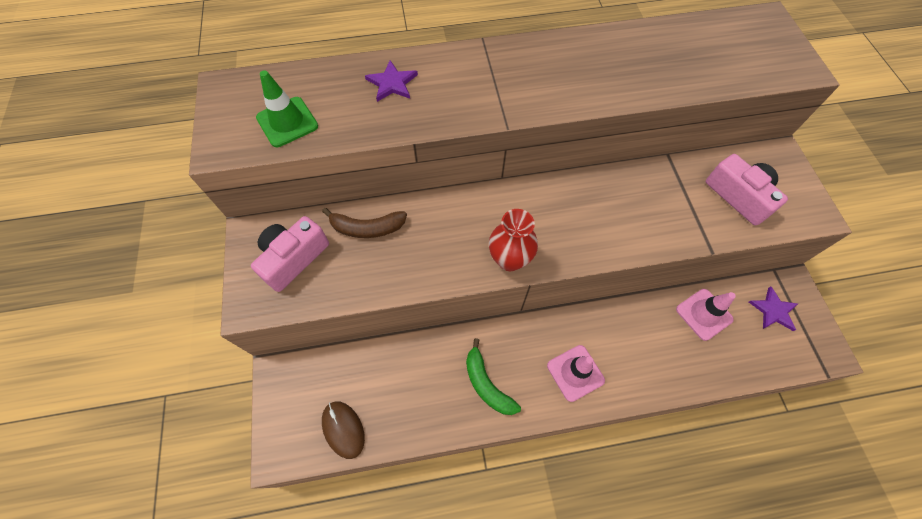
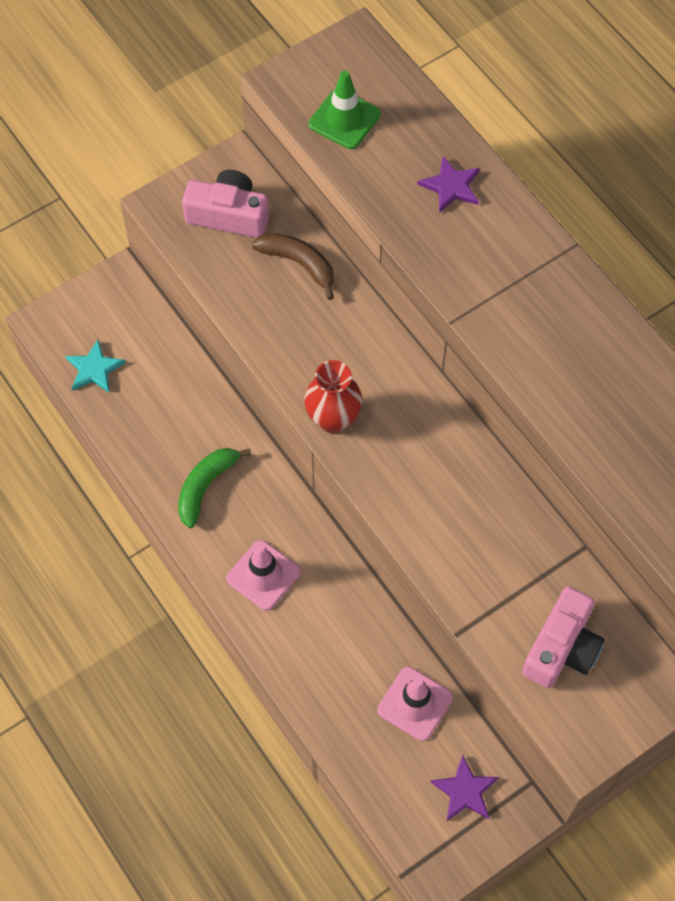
camera: 65 degrees right, 0 degrees up
(343, 429) = (94, 369): brown mouse -> turquoise star
(367, 228) = (299, 264): brown banana -> brown banana turned 150 degrees clockwise

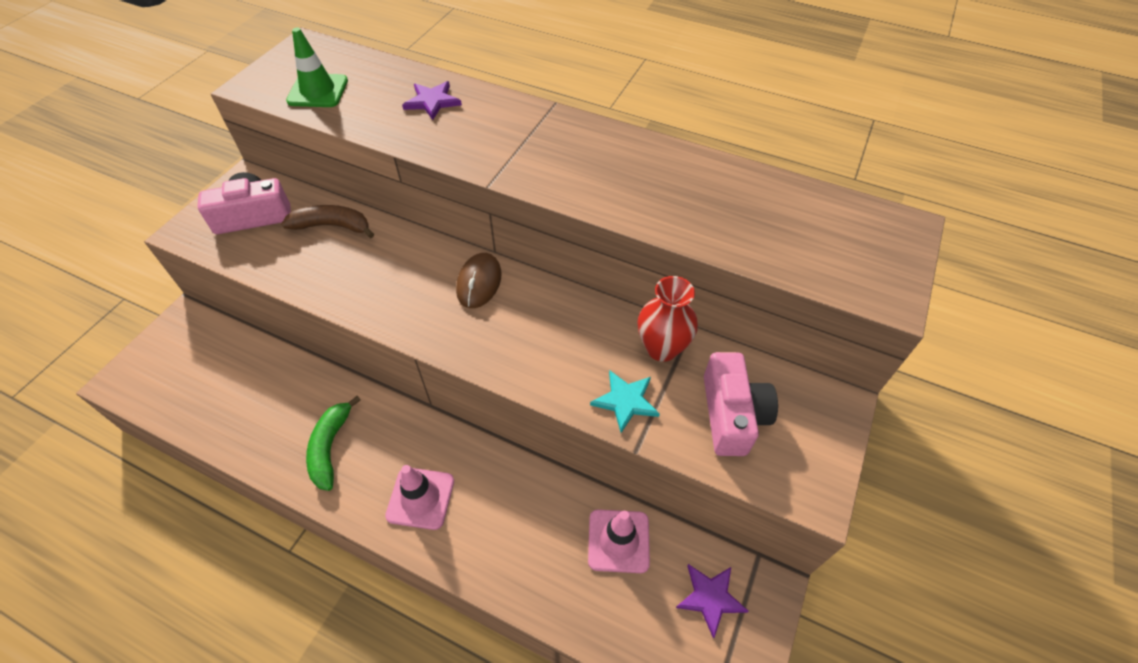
camera: 30 degrees left, 10 degrees down
(94, 369) = (182, 398): turquoise star -> turquoise star (625, 401)
(333, 419) = (421, 325): red vase -> red vase (661, 348)
(408, 399) = (479, 282): none -> brown mouse

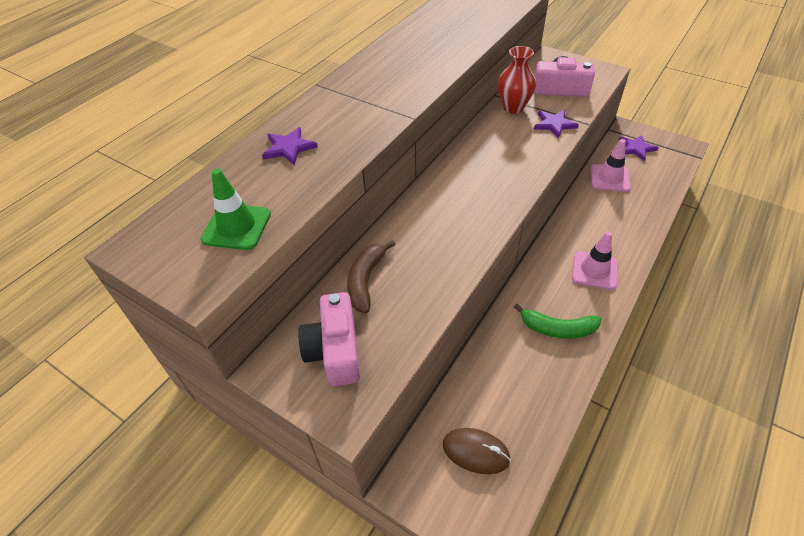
camera: 80 degrees left, 5 degrees down
(479, 282) = (450, 185): brown mouse -> brown mouse (476, 452)
(625, 401) = (554, 124): turquoise star -> purple star

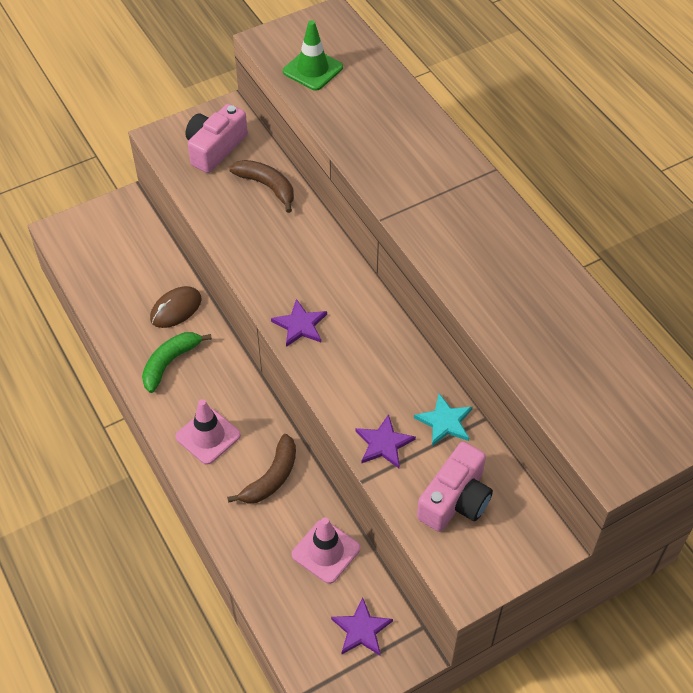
camera: 115 degrees right, 5 degrees up
(289, 148) = (394, 121): purple star -> purple star (300, 325)
(335, 350) = (215, 148): pink camera -> pink camera turned 75 degrees counterclockwise
(476, 452) = (115, 252): brown mouse -> brown mouse (176, 309)
(513, 107) = (445, 422): red vase -> turquoise star
(590, 222) = (271, 478): none -> brown banana

